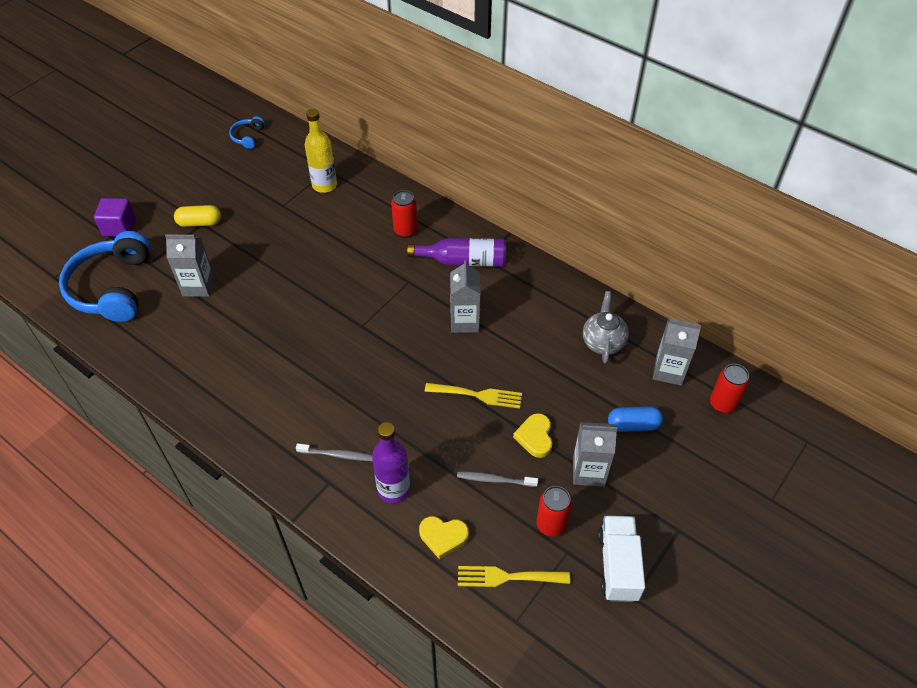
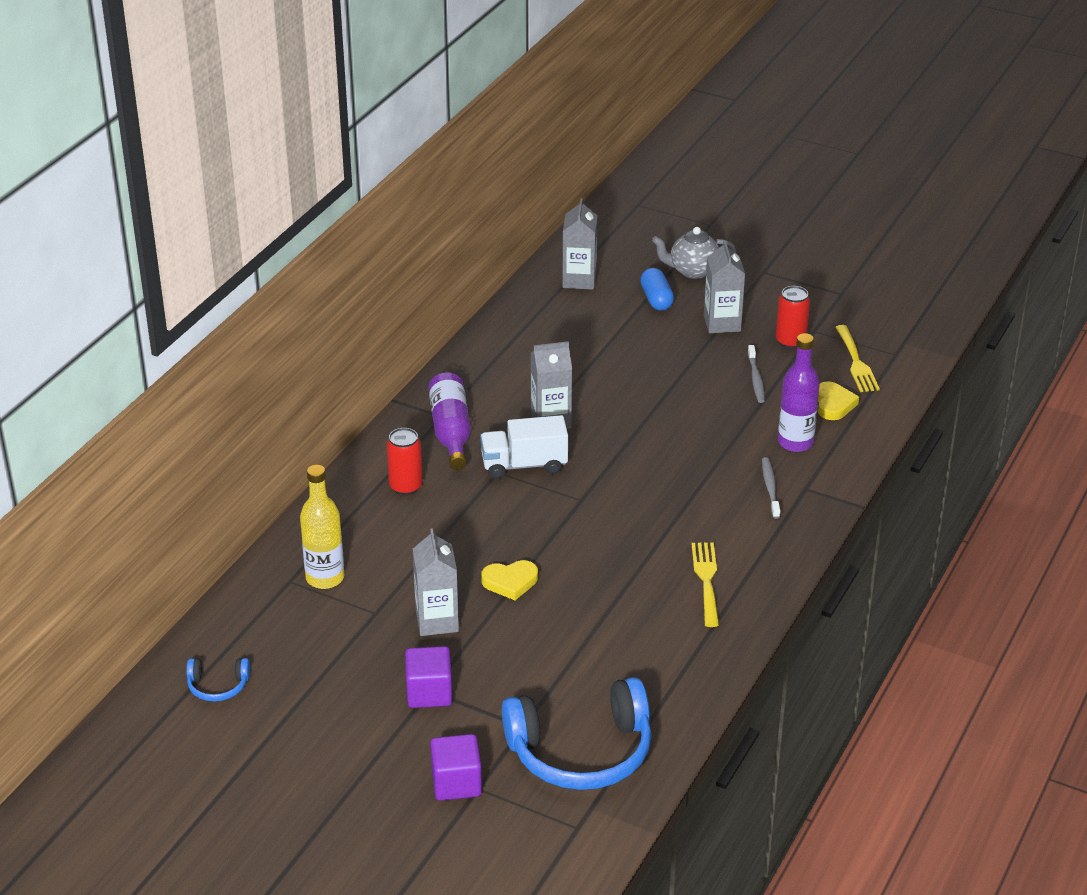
camera: 100 degrees left, 15 degrees down
(198, 286) = (555, 662): grey carton -> grey carton (437, 621)
(199, 223) = (429, 693): yellow capsule -> purple cube
(477, 395) = (654, 400): yellow fork -> yellow fork (706, 580)
(535, 437) = (694, 358): yellow heart -> yellow heart (510, 582)
(603, 342) = (553, 322): grey teapot -> grey teapot (693, 271)
(618, 565) = (815, 303): white truck -> white truck (524, 465)
(722, 404) = (610, 249): red can -> none

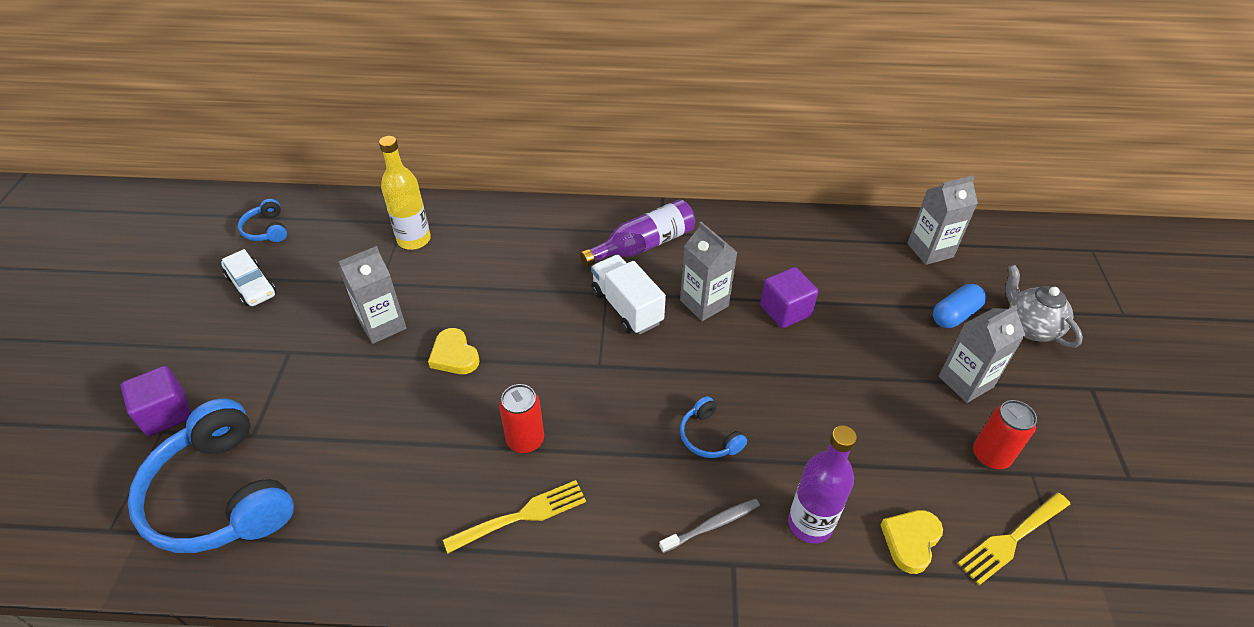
camera: 65 degrees right, 10 degrees up
(308, 707) = (251, 286): none -> white car
(406, 487) = (553, 244): red can -> red can (525, 440)
(429, 693) = (285, 353): purple cube -> purple cube (785, 310)
(692, 464) = (709, 437): none -> blue headphones
(756, 379) = (895, 445): grey toothbrush -> none
(833, 404) = (910, 541): yellow heart -> yellow heart turned 150 degrees clockwise

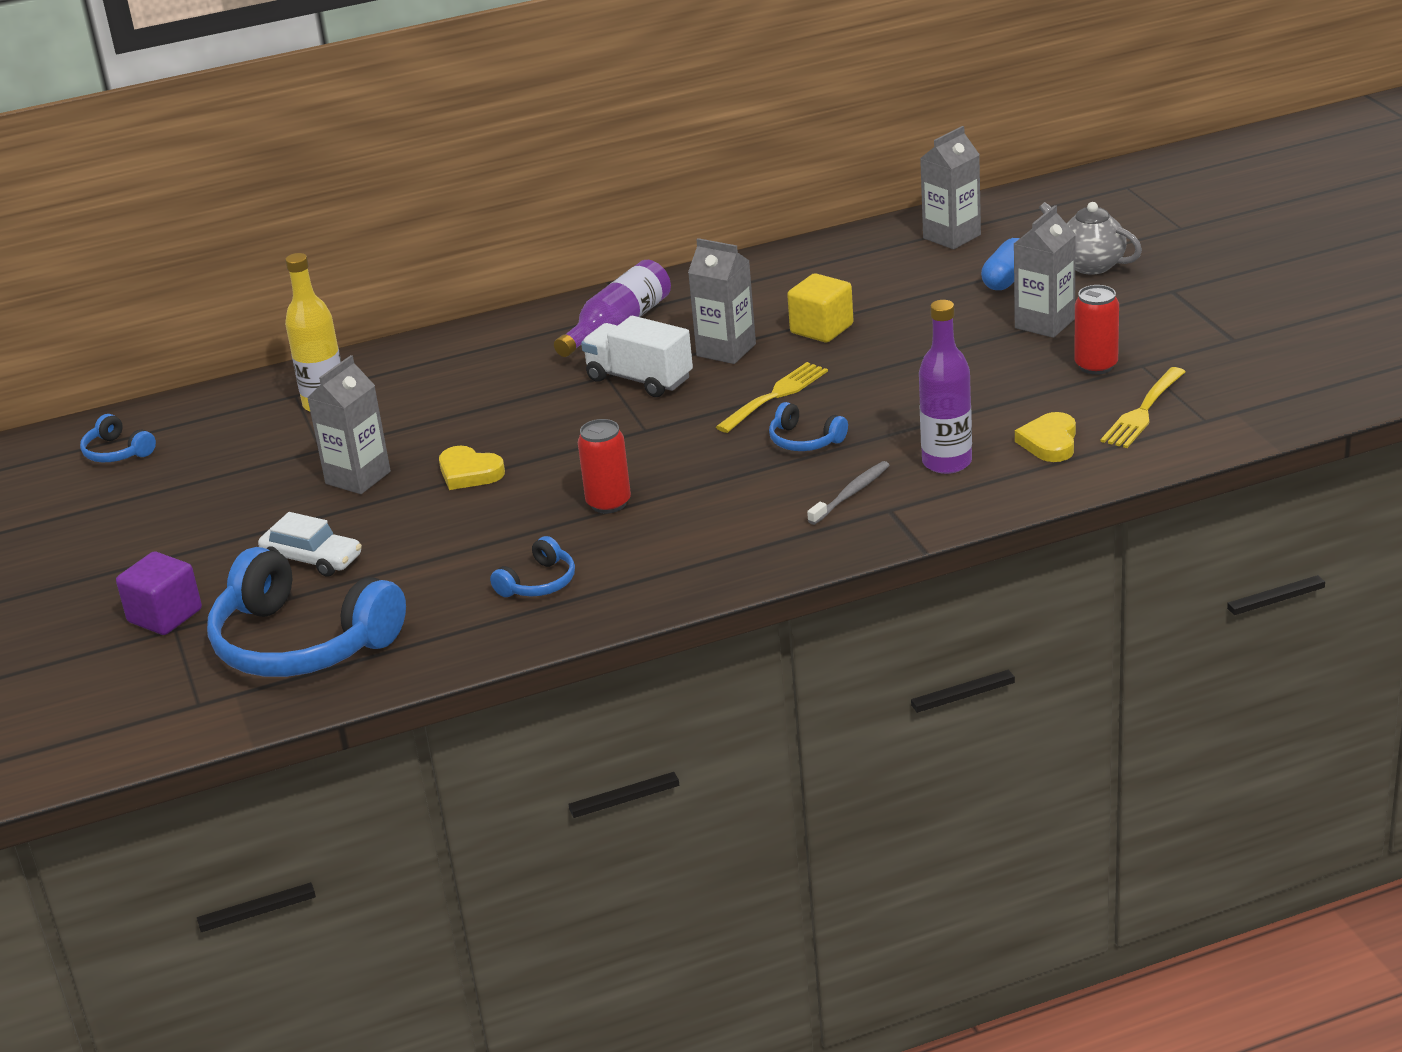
camera: 20 degrees left, 15 degrees down
(251, 286) = (154, 499): white car -> white car (312, 559)
(419, 513) = (538, 583): none -> blue headphones
(522, 516) = (650, 550): yellow fork -> yellow fork (775, 396)
(785, 310) = (821, 329): purple cube -> yellow cube

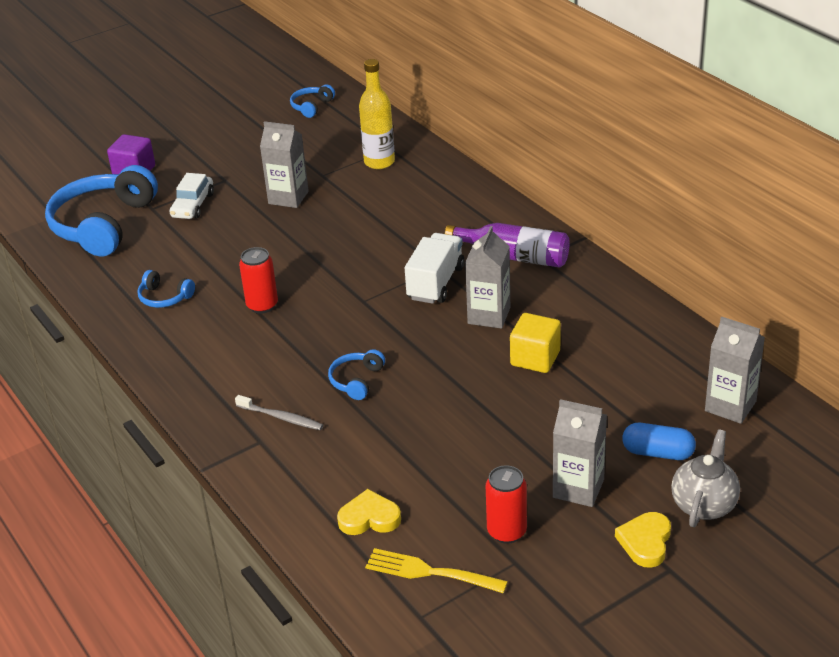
camera: 75 degrees right, 5 degrees up
(469, 473) = (297, 239): yellow heart -> yellow heart (645, 542)
(775, 396) = (422, 353): yellow fork -> none
(947, 462) = (331, 462): purple bottle -> none

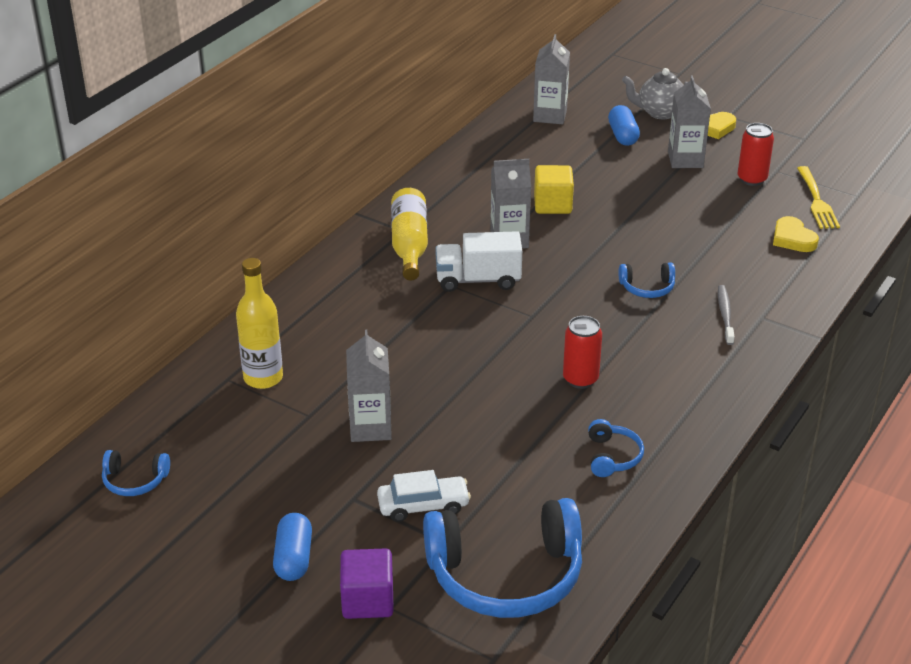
camera: 115 degrees left, 0 degrees up
(193, 152) = (293, 558): none -> blue capsule
(514, 257) = (409, 245): purple bottle -> yellow bottle

